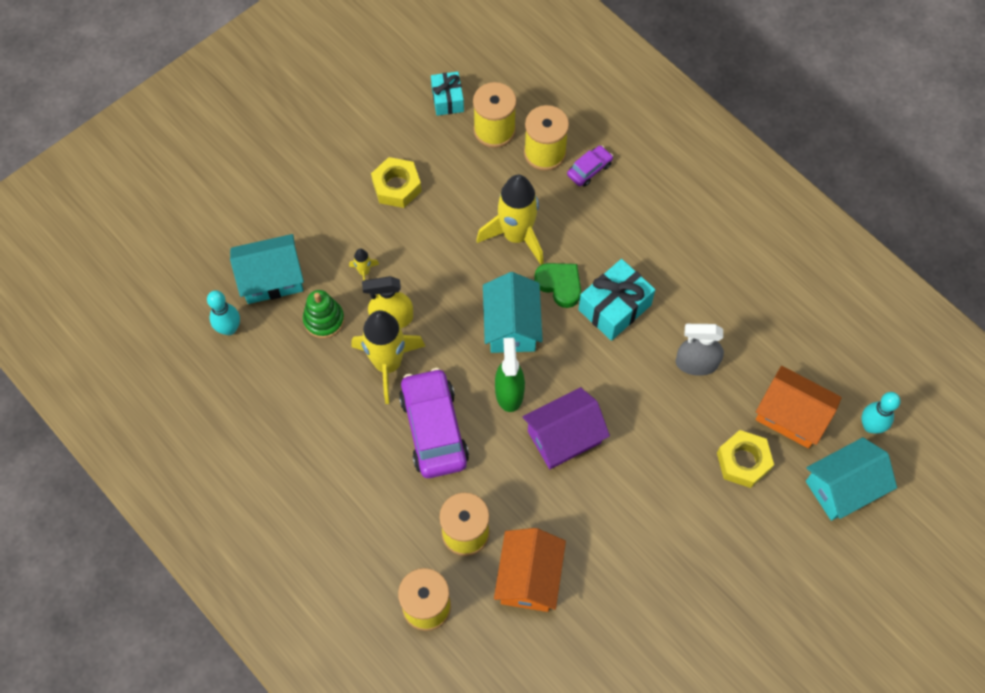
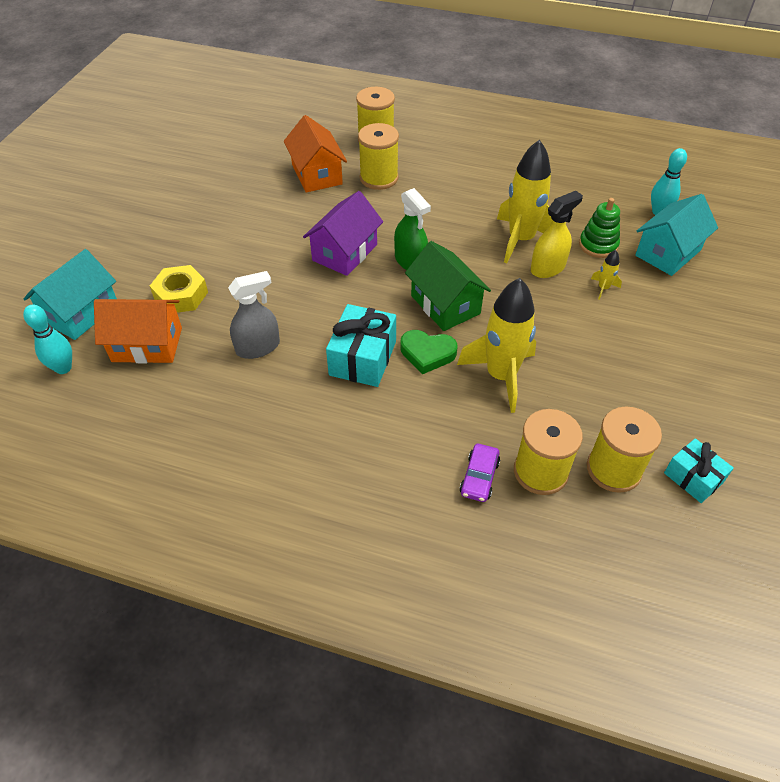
camera: 150 degrees right, 15 degrees down
(396, 186) = (649, 366): yellow nut -> none
(433, 429) = (450, 218): purple car -> none
(511, 326) = (445, 304): turquoise house -> green house

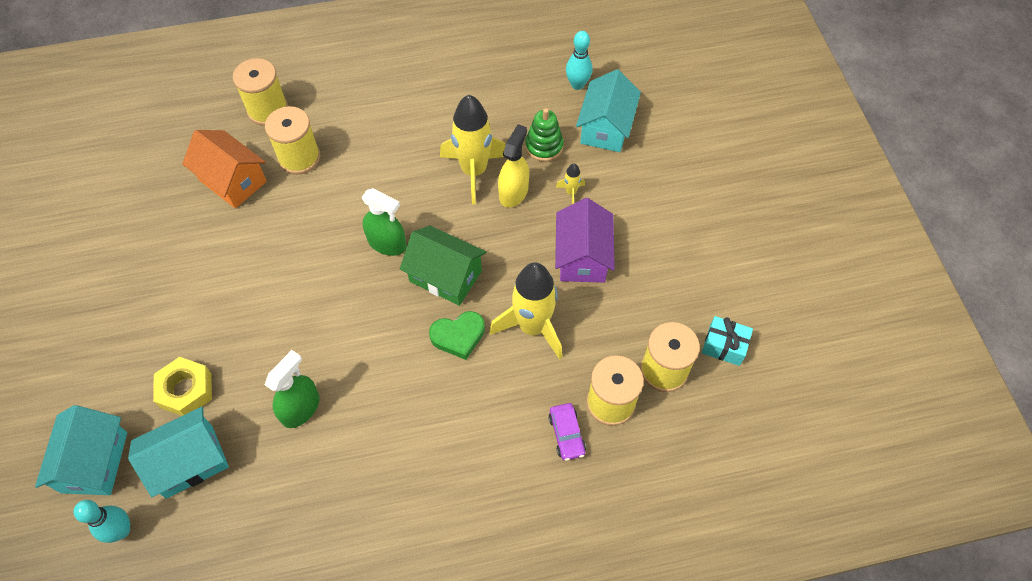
camera: 30 degrees left, 10 degrees up
(147, 344) = (189, 461): orange house -> turquoise house
(258, 347) = (301, 408): grey spray bottle -> green spray bottle
(344, 252) = (318, 262): purple house -> purple house (582, 257)
(363, 358) = (404, 370): turquoise gift -> none

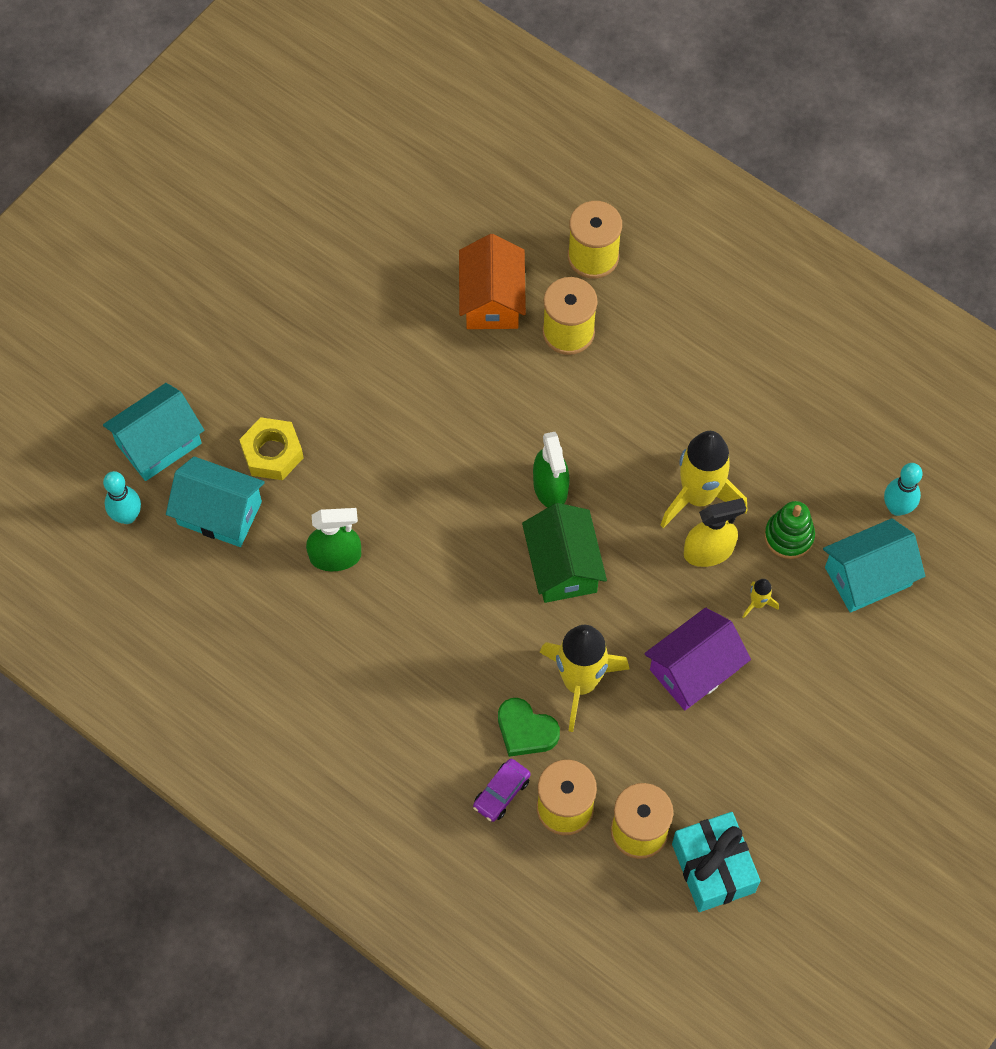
camera: 50 degrees right, 5 degrees up
(458, 336) = (514, 627): green heart -> green heart (525, 730)
(724, 346) = (713, 868): turquoise gift -> turquoise gift, size x1.57

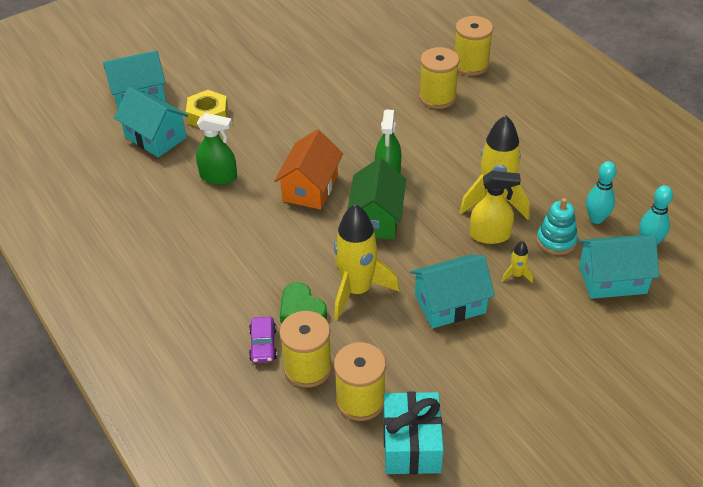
camera: 20 degrees right, 20 degrees down
(127, 516) = (96, 126): turquoise bowling pin -> turquoise bowling pin (596, 219)
(492, 300) = (393, 72): orange house -> orange house (310, 188)
(501, 793) = (263, 345): purple car -> purple car turned 60 degrees counterclockwise
(694, 669) = (450, 304): purple house -> turquoise house
(789, 536) = (556, 240): green stacking toy -> turquoise stacking toy

